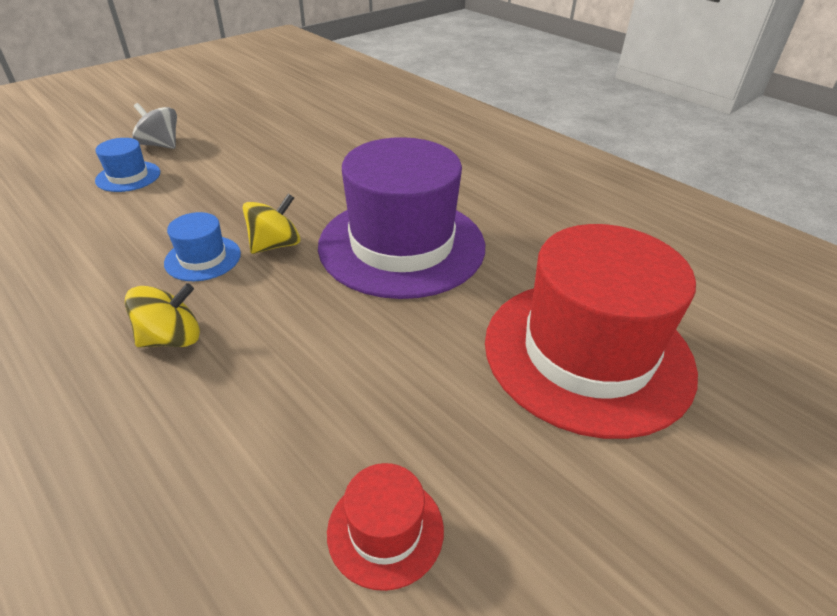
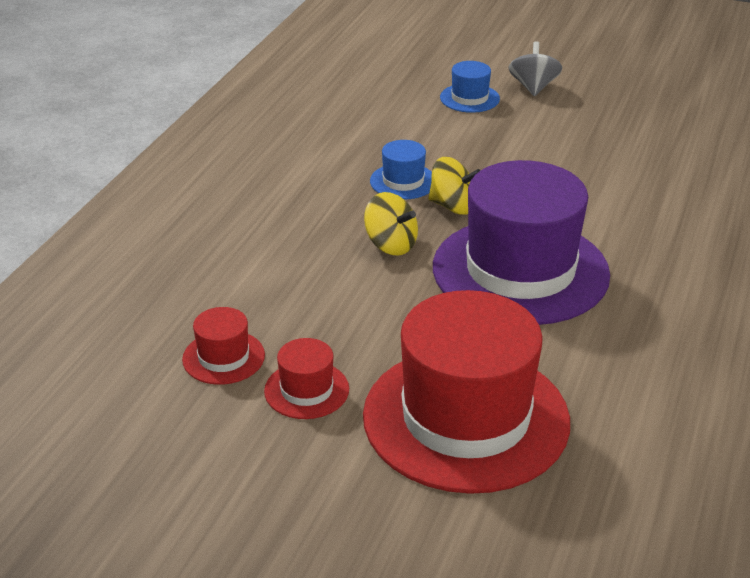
camera: 65 degrees right, 5 degrees down
(172, 338) = (311, 209): yellow spinning top -> yellow spinning top (390, 245)
(492, 462) = (306, 390): none -> red hat

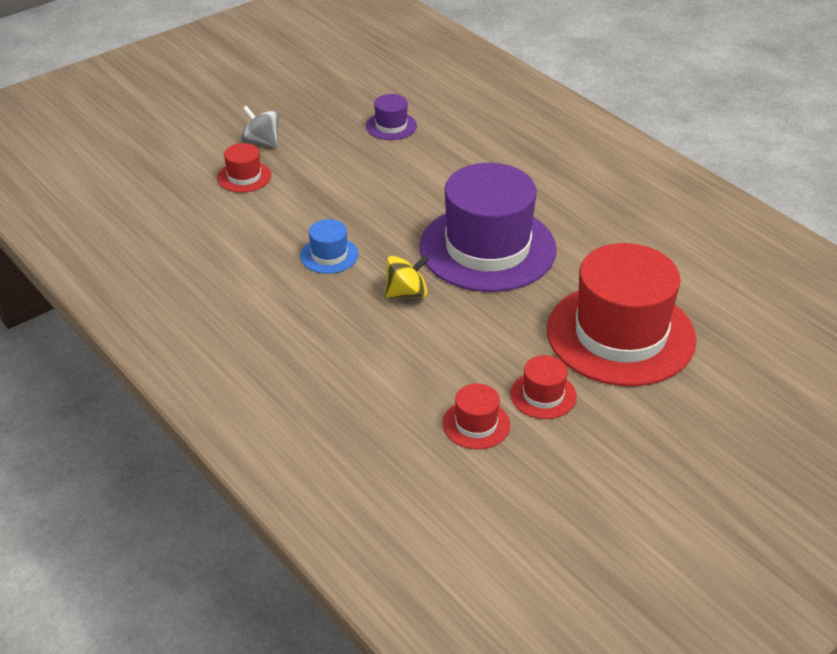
camera: 60 degrees left, 5 degrees up
(453, 206) = (384, 245): yellow spinning top -> none
(469, 98) = (244, 177): blue hat -> red hat
(656, 142) = (391, 126): none -> purple hat

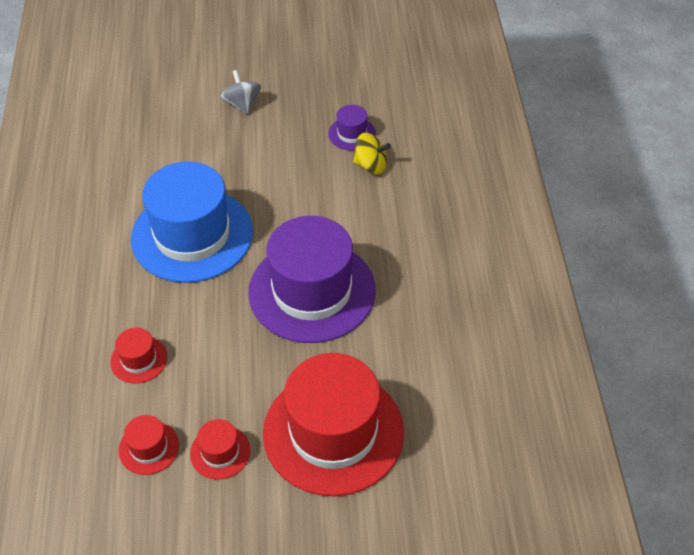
camera: 35 degrees right, 10 degrees up
(244, 177) = (200, 131): red hat -> red hat (139, 359)
(329, 255) = (192, 235): blue hat -> blue hat, size x2.36
(406, 293) = (213, 300): yellow spinning top -> yellow spinning top (371, 166)

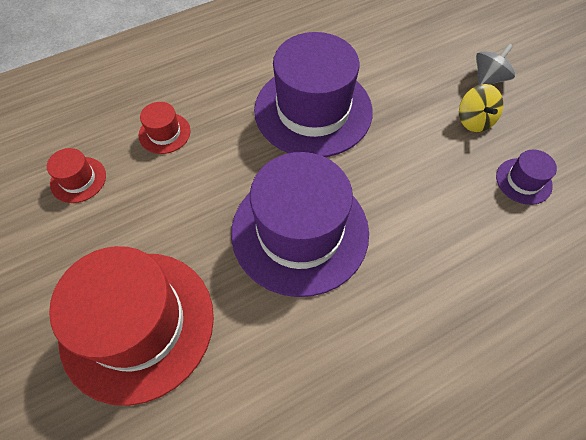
camera: 65 degrees right, 10 degrees up
(192, 235) = (313, 110): blue hat -> purple hat
(220, 452) = (88, 234): red hat -> none
(371, 166) = (494, 216): yellow spinning top -> yellow spinning top (474, 120)

